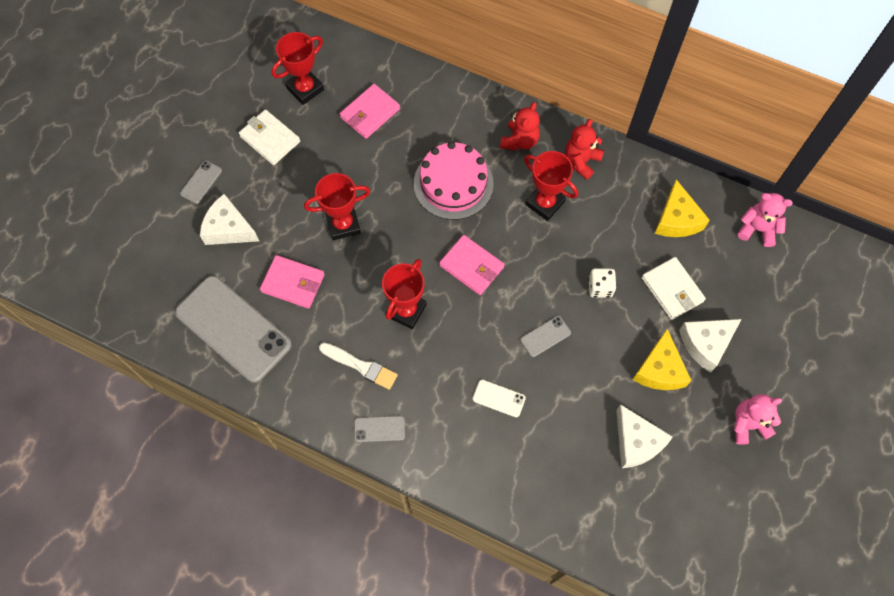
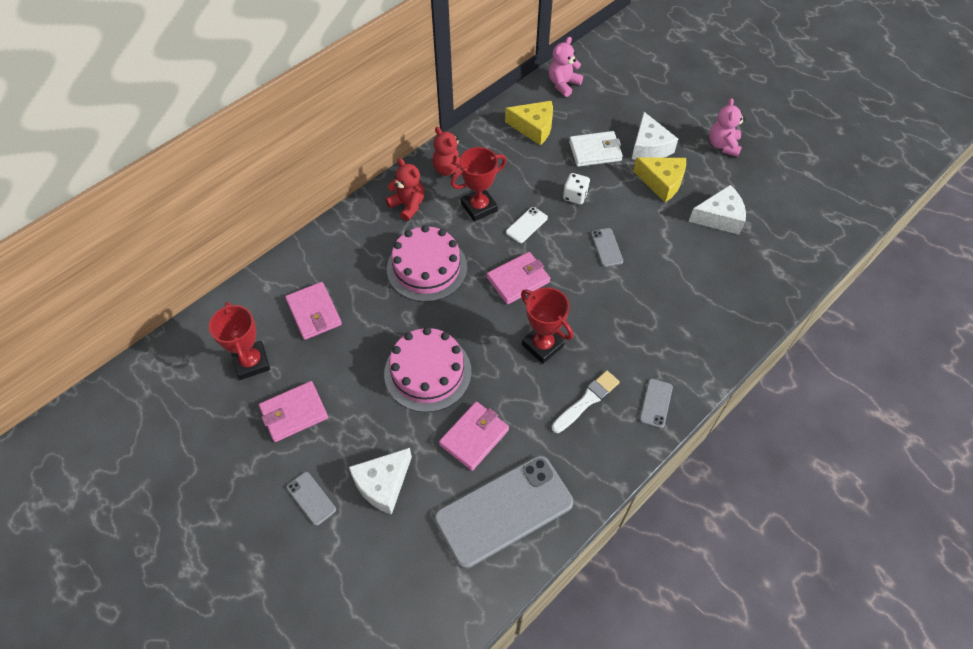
camera: 70 degrees left, 10 degrees down
(270, 139) = (294, 413): white wallet -> pink wallet
(343, 224) = (428, 372): red trophy -> pink cake
(499, 398) = (653, 299): white phone -> white phone (526, 225)

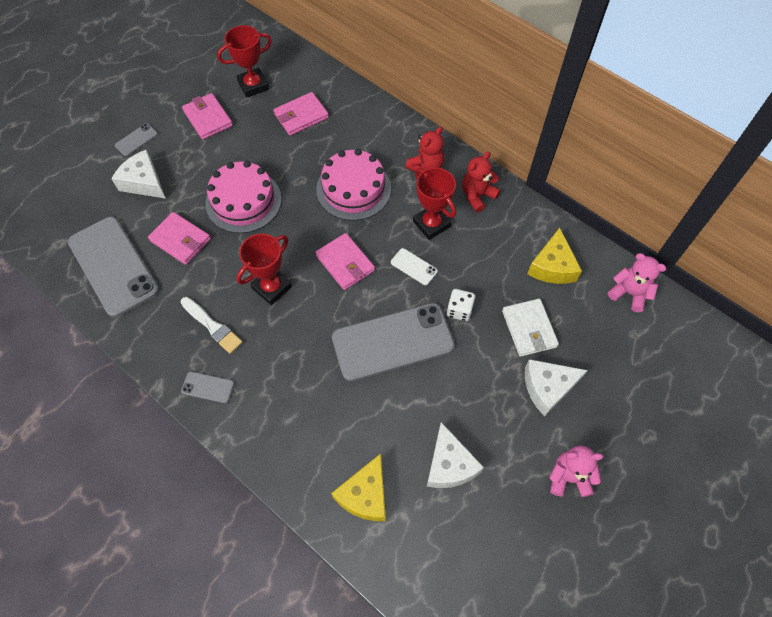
camera: 85 degrees right, 5 degrees up
(606, 247) = (392, 342): grey phone -> grey phone, size x2.41
(662, 182) = (494, 400): yellow cheese -> yellow cheese (365, 495)

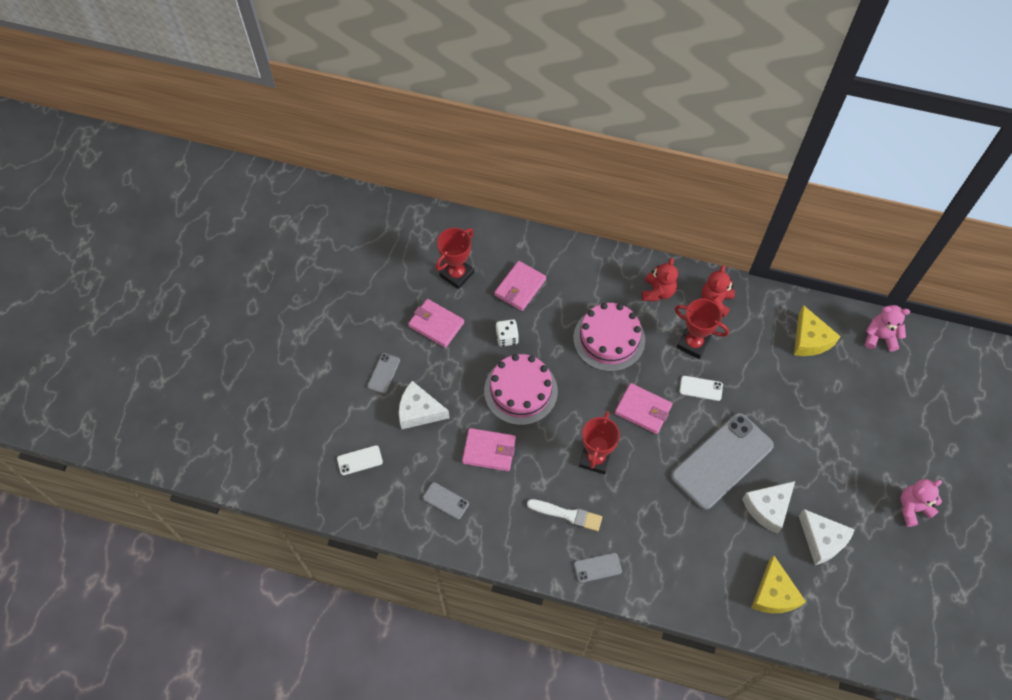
camera: 25 degrees left, 0 degrees up
(66, 201) = (359, 460): none -> white phone
(113, 266) = (445, 501): grey phone -> grey phone, size x0.41
(459, 310) = (758, 410): white dice -> white dice (507, 337)
(529, 329) = (820, 402): white wallet -> none
(547, 388) = (860, 444): white cheese -> white cheese (768, 508)

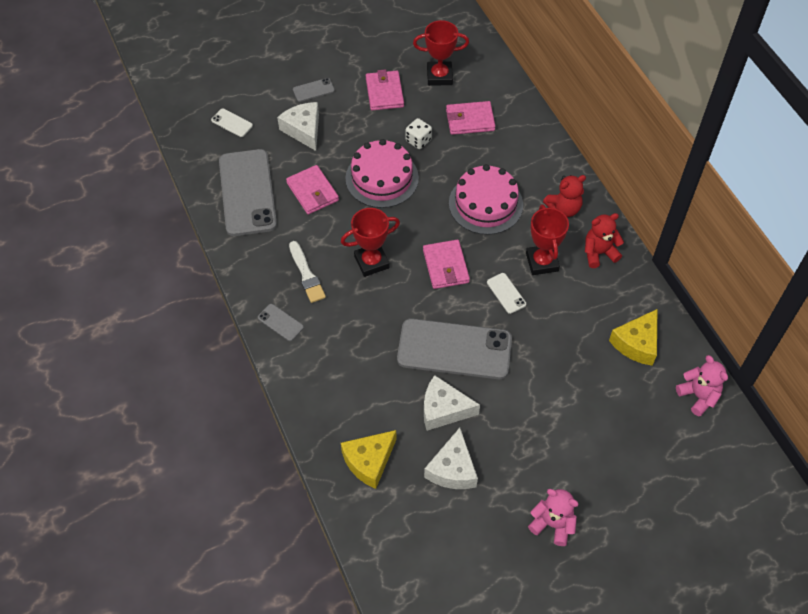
camera: 50 degrees right, 5 degrees down
(445, 501) = (247, 192): grey phone -> grey phone, size x2.41

